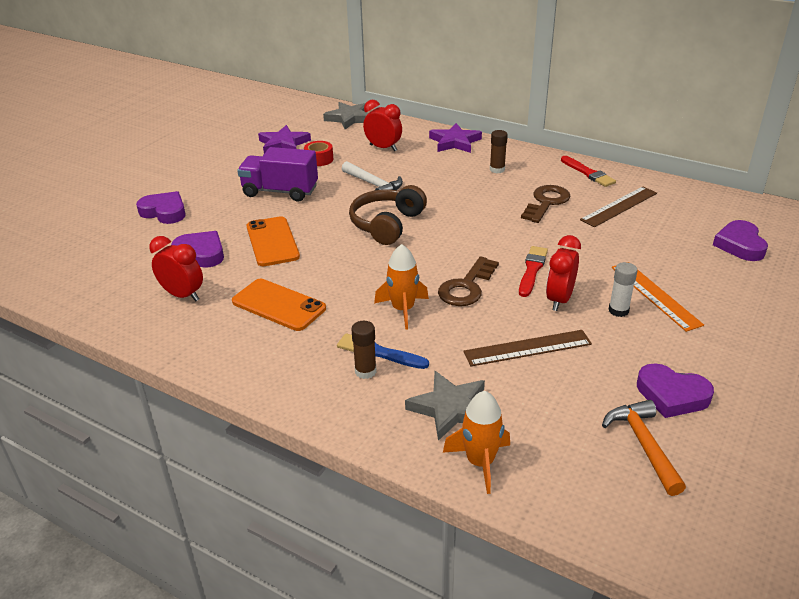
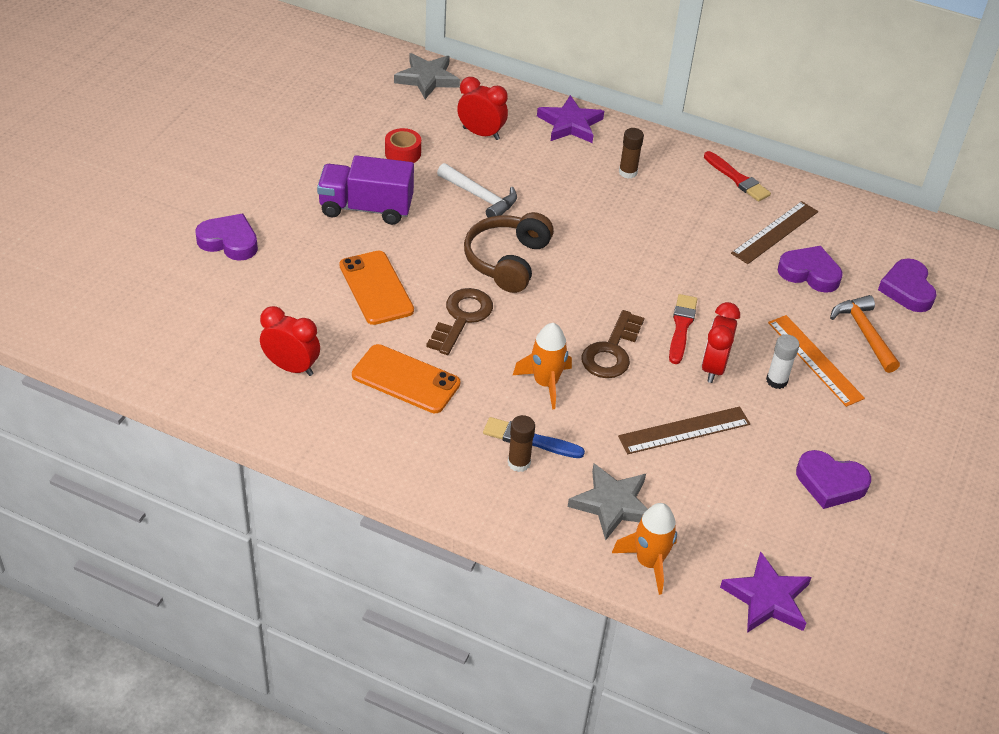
camera: 10 degrees left, 10 degrees up
(201, 253) = (295, 306): purple heart -> purple heart (809, 273)
(283, 144) = (350, 125): purple star -> purple star (767, 598)
(546, 202) = (691, 226): brown key -> brown key (462, 318)
(643, 444) = (803, 538): orange hammer -> orange hammer (864, 333)

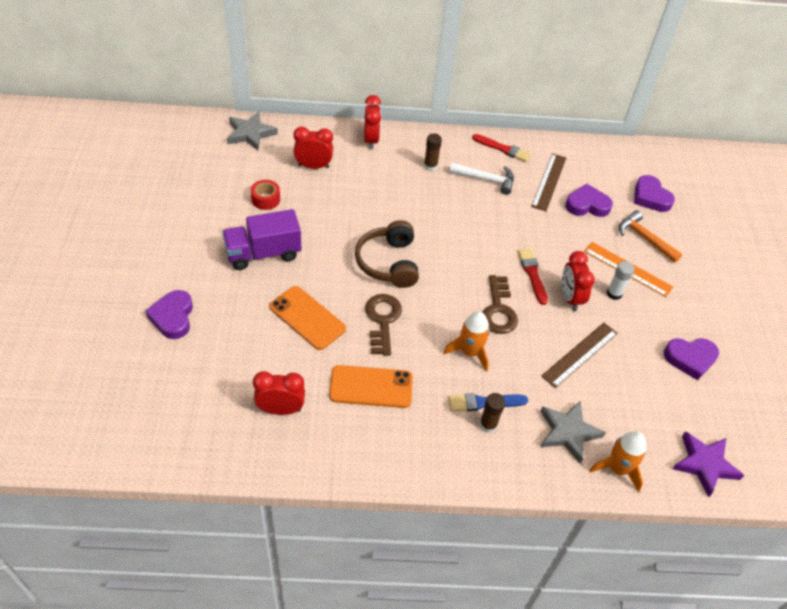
camera: 25 degrees left, 5 degrees up
(229, 241) = (173, 317): purple heart -> purple heart turned 90 degrees counterclockwise
(480, 197) = (341, 217): white hammer -> white hammer (486, 180)
(570, 124) = (371, 140): purple star -> red clock

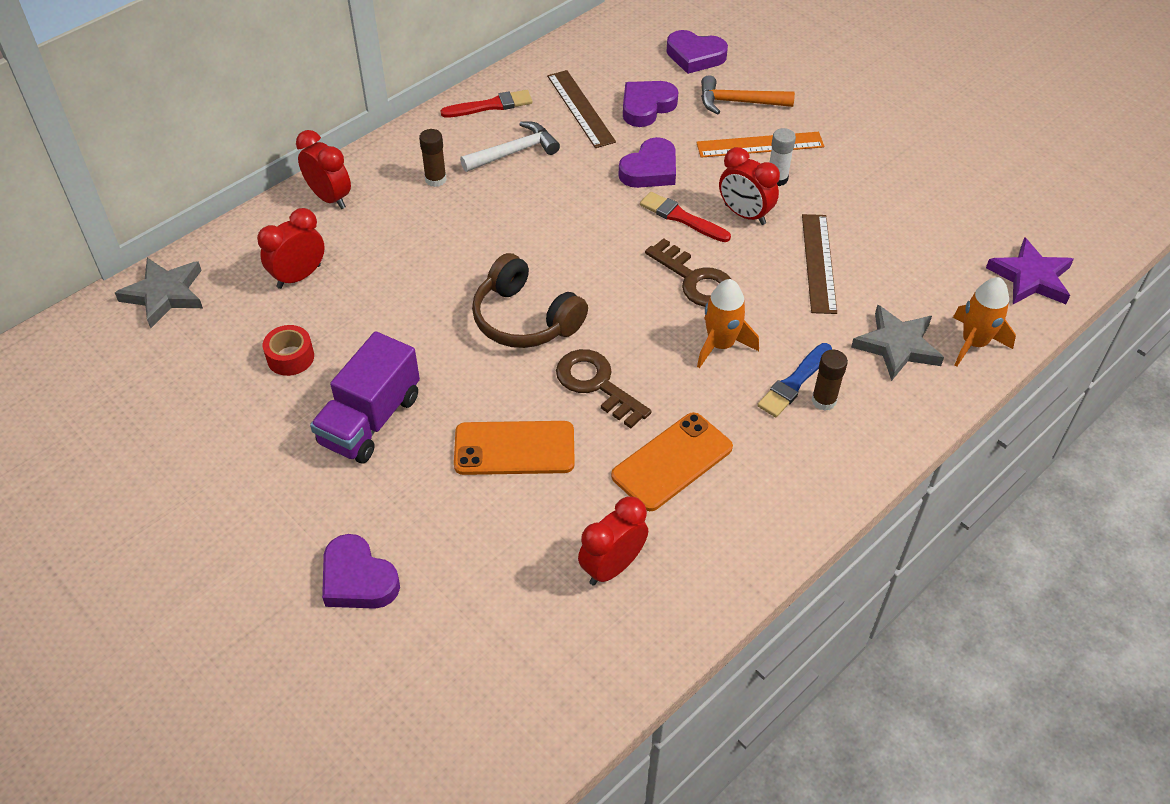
camera: 40 degrees left, 0 degrees up
(690, 359) = (910, 190): purple heart -> purple heart (650, 170)

